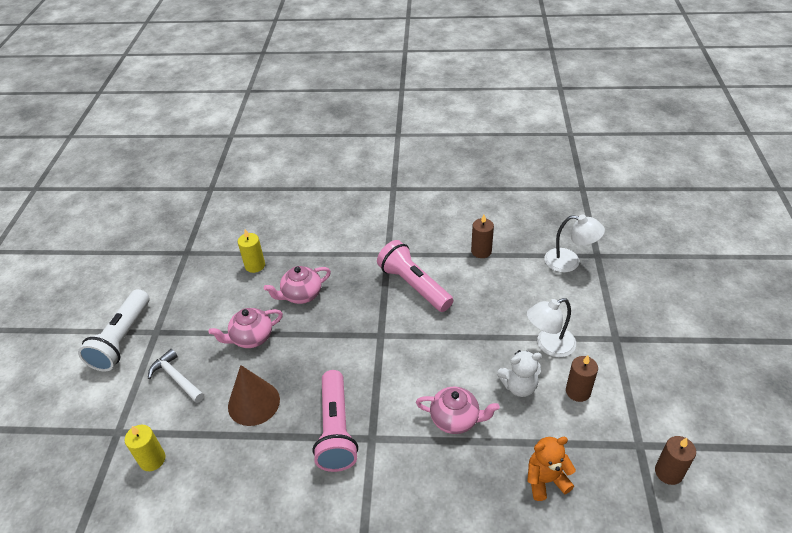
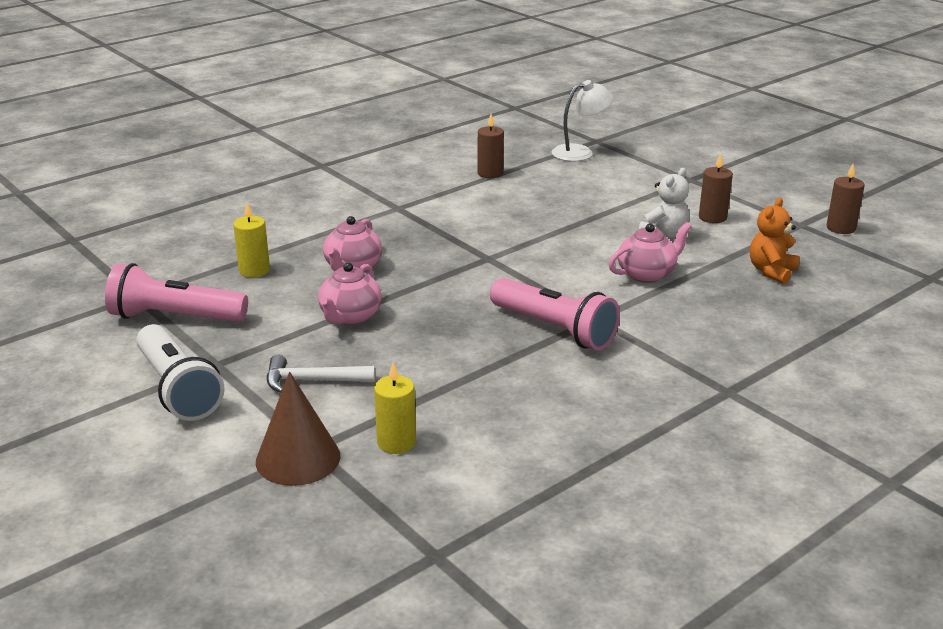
camera: 45 degrees left, 15 degrees down
(254, 403) = (438, 354): brown cone -> brown cone (298, 458)
(414, 285) = (464, 216): pink flashlight -> pink flashlight (175, 317)
(549, 345) = (647, 203): white lamp -> none

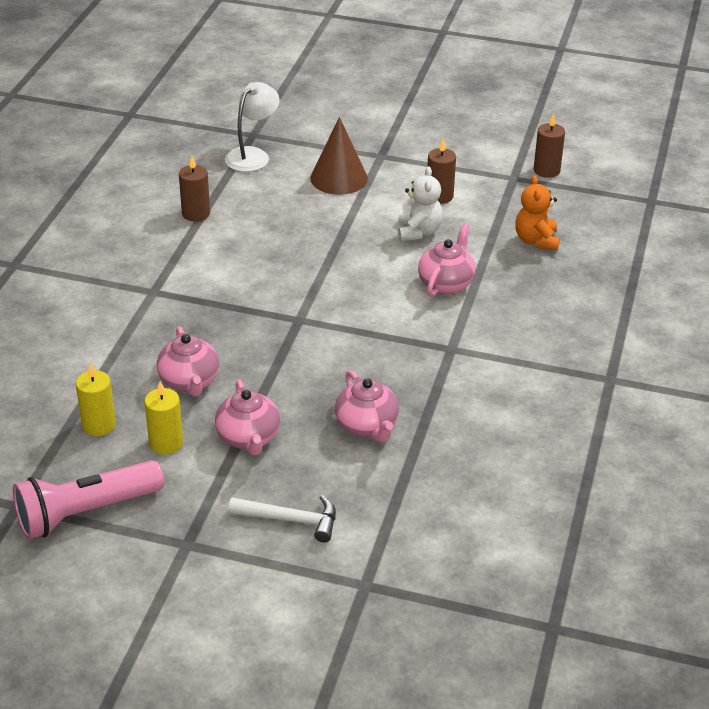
camera: 35 degrees left, 10 degrees up
(178, 389) = (183, 586): white flashlight -> none
(298, 458) = (363, 600): brown cone -> brown cone (339, 178)
(312, 381) = (291, 520): white hammer -> white hammer turned 135 degrees counterclockwise
(396, 442) = (423, 546): yellow candle -> yellow candle (166, 443)
(455, 344) = (367, 427): none -> pink teapot
(554, 329) = (430, 375): pink flashlight -> none

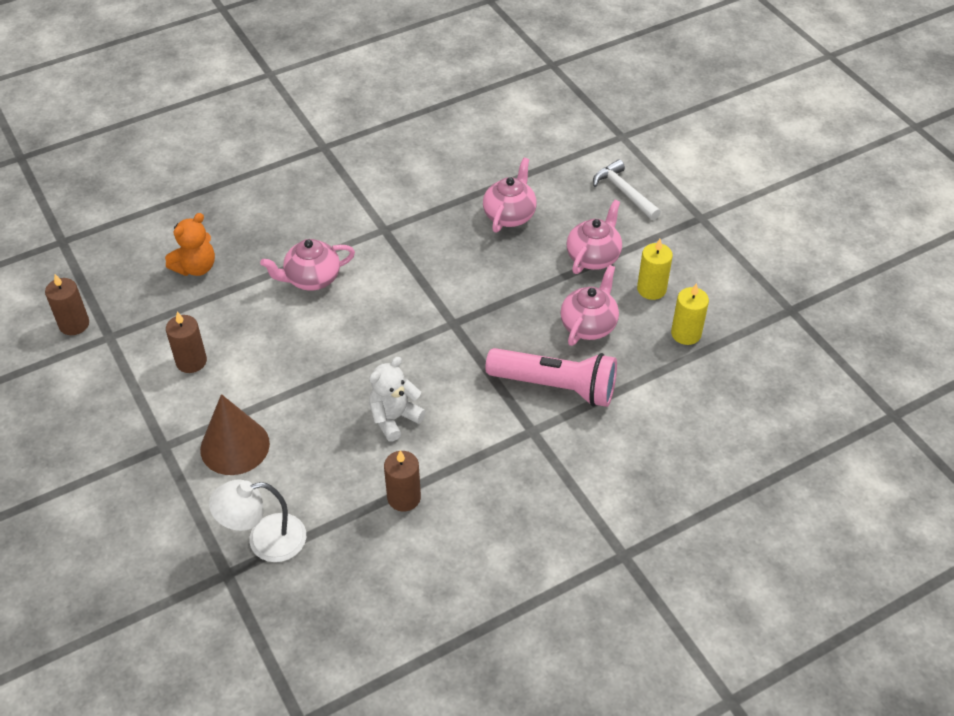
camera: 135 degrees left, 10 degrees up
(86, 512) = (747, 276): pink flashlight -> pink flashlight (555, 387)
(418, 231) = (260, 338): white teddy bear -> white teddy bear (394, 418)

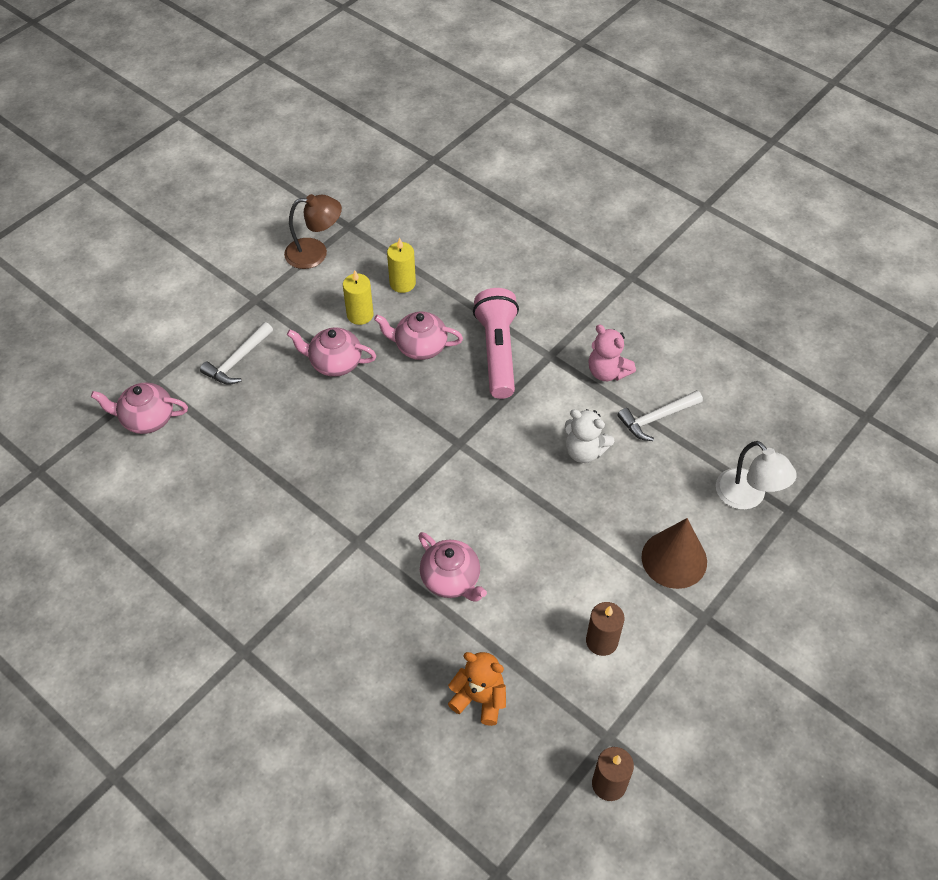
camera: 110 degrees left, 5 degrees up
(404, 498) = (656, 418): brown candle -> white hammer
(487, 475) = (607, 372): none -> pink teddy bear
(509, 215) = (300, 441): pink teapot -> pink teapot (147, 419)
(755, 274) = (315, 253): none -> brown lamp

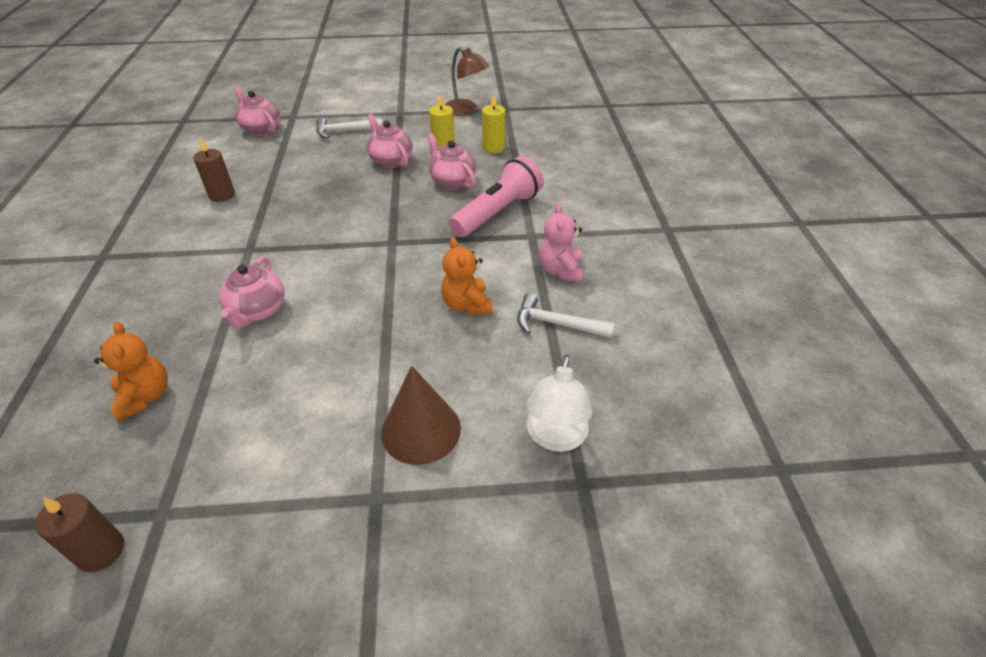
camera: 45 degrees right, 10 degrees down
(584, 451) = (467, 305): white teddy bear -> orange teddy bear
(602, 641) = (275, 437): brown candle -> brown candle (222, 195)

